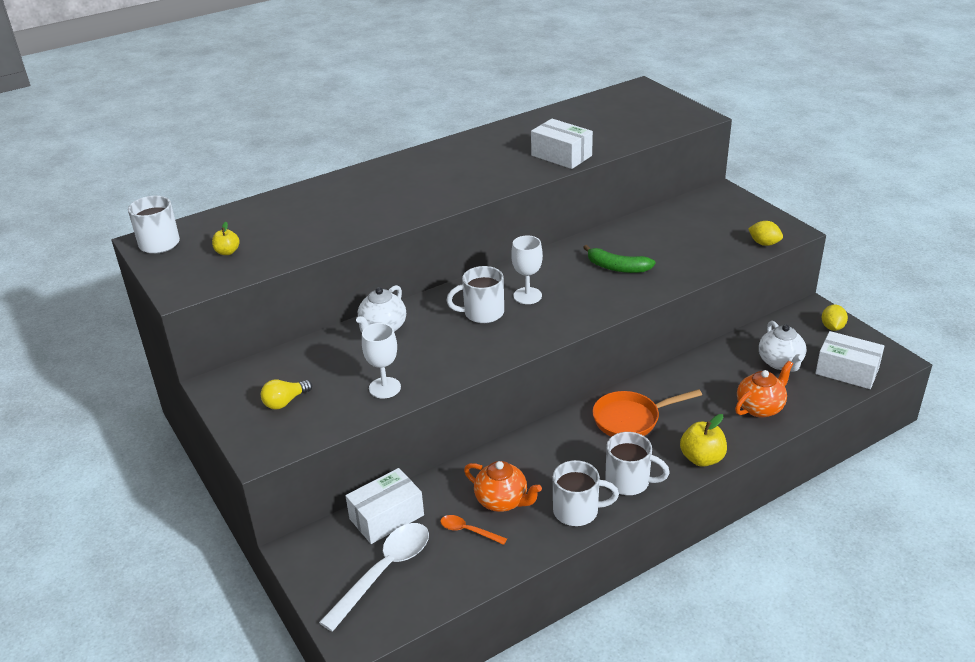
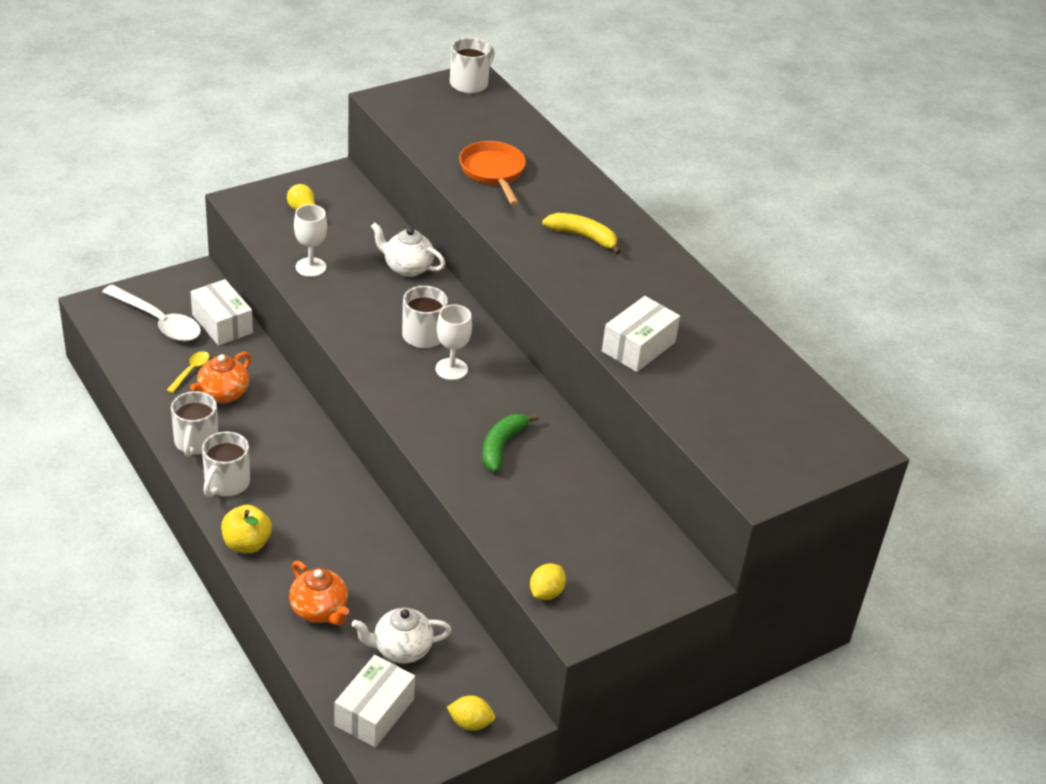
camera: 85 degrees right, 5 degrees up
(227, 252) = (447, 120): yellow apple -> none
(420, 179) = (583, 237): none -> yellow banana
(468, 531) = (191, 371): orange spoon -> yellow spoon
(631, 419) = (321, 498): orange pan -> orange pan (493, 173)

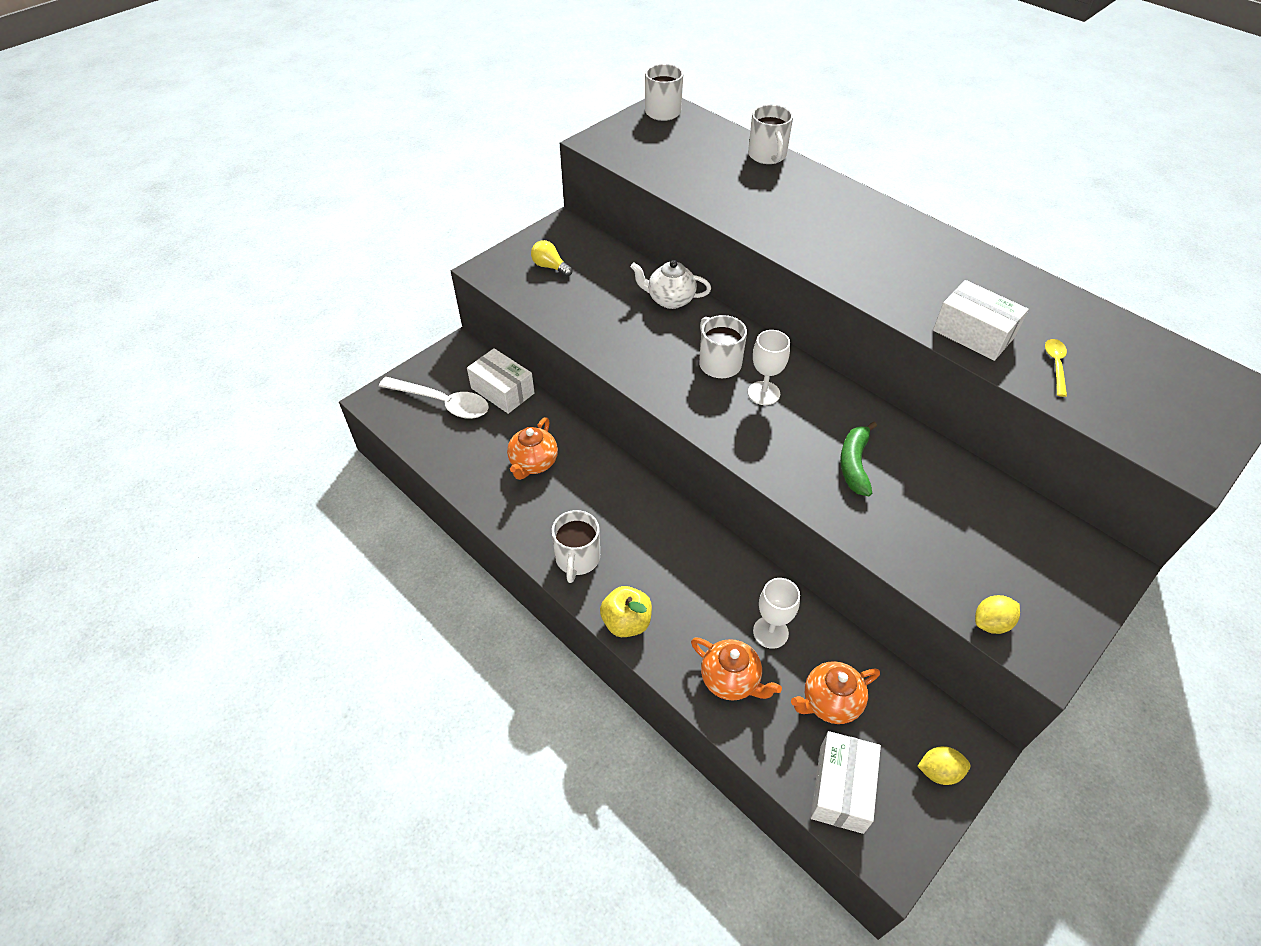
camera: 10 degrees left, 10 degrees up
(191, 371) = (493, 446): yellow spoon -> yellow spoon (1055, 365)
(196, 442) = (529, 521): white mug -> white mug (767, 156)
(310, 267) = (582, 320): white goblet -> white goblet (770, 632)
(401, 649) = (829, 702): white teapot -> orange teapot
(493, 173) = (732, 189): orange pan -> none
(546, 593) = (991, 623): yellow lemon -> yellow lemon turned 45 degrees clockwise
(583, 237) = (850, 233): yellow banana -> none
(638, 347) = (973, 333): white box -> white box turned 75 degrees counterclockwise

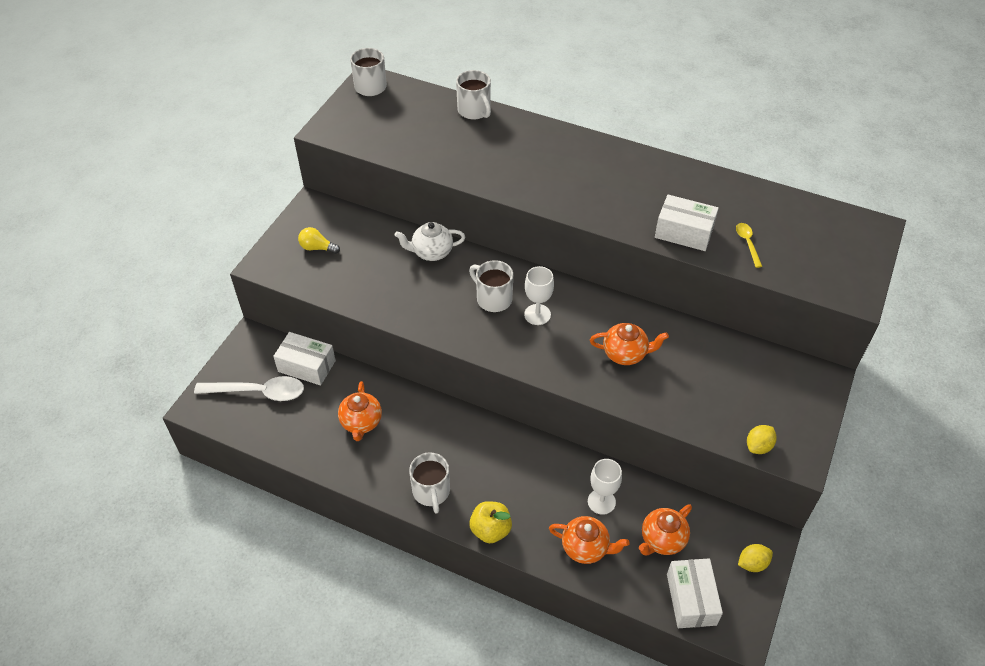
camera: 20 degrees left, 0 degrees up
(854, 464) = (625, 354): green banana -> orange teapot

